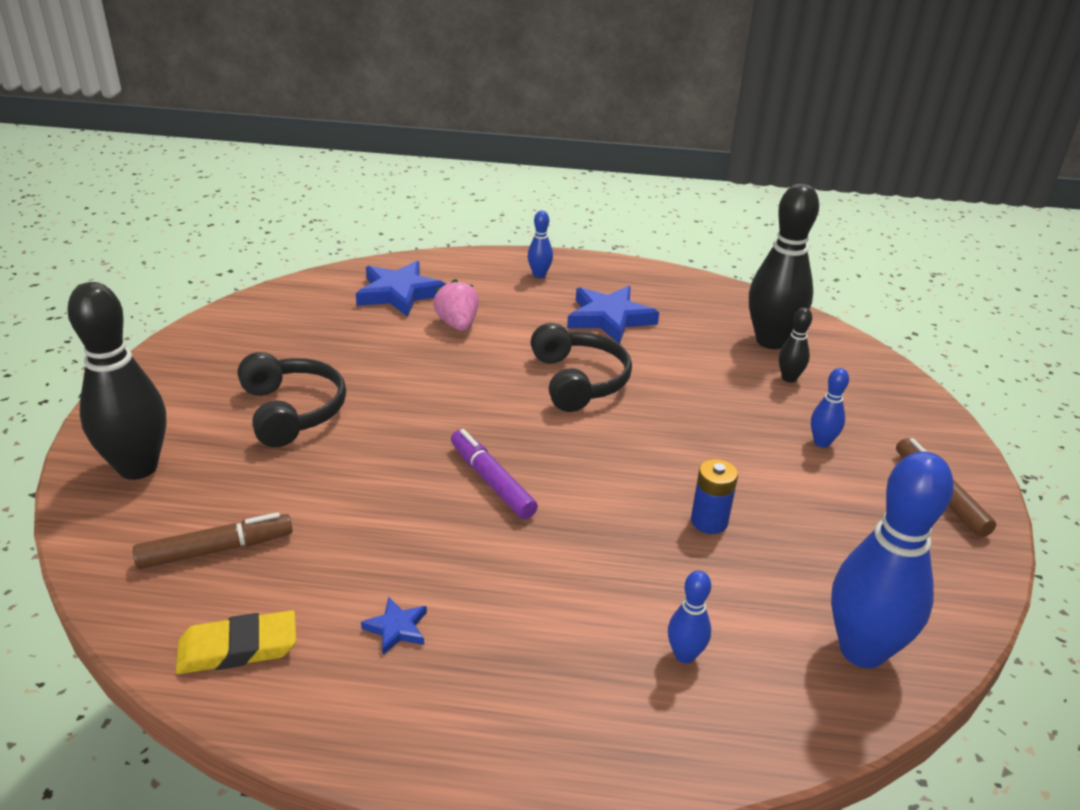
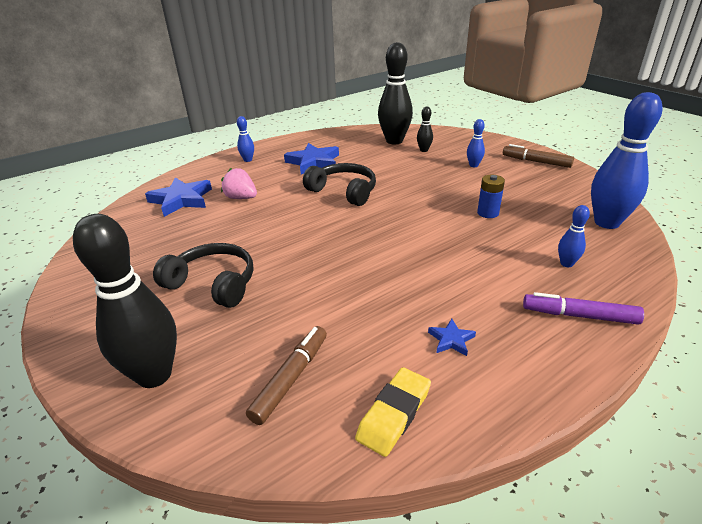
camera: 40 degrees left, 0 degrees up
(492, 481) = (378, 251): purple marker -> purple marker (579, 315)

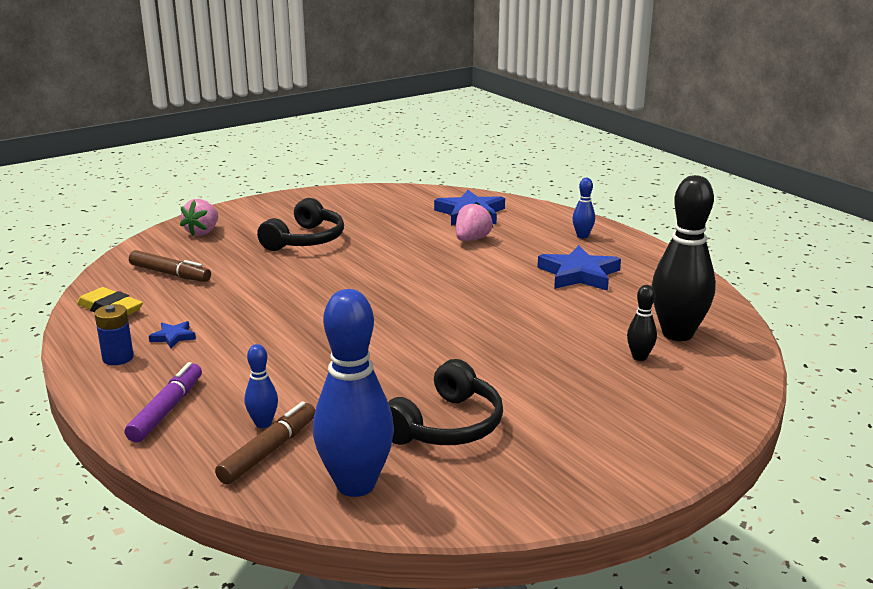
camera: 90 degrees right, 10 degrees down
(154, 375) = (202, 232): black bowling pin -> pink strawberry
(344, 191) = (484, 293): black headphones -> black headphones (446, 426)
(473, 165) = (577, 396): blue bowling pin -> none
(488, 213) = (407, 387): blue battery -> blue battery (118, 358)
(536, 161) = (601, 464): brown marker -> brown marker (269, 451)

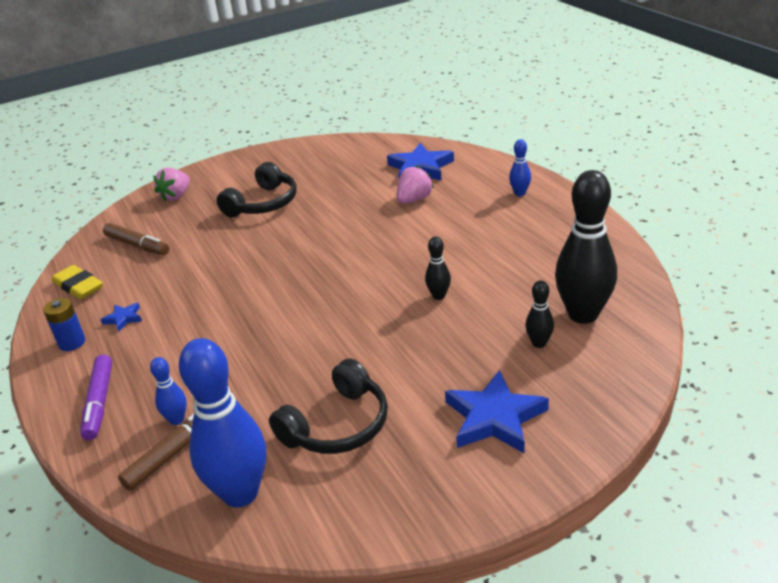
camera: 10 degrees right, 10 degrees up
(167, 410) = (99, 403): purple marker -> purple marker turned 150 degrees clockwise
(522, 318) = (439, 296): none -> black bowling pin
(579, 274) = (505, 241): blue star -> blue star (494, 417)

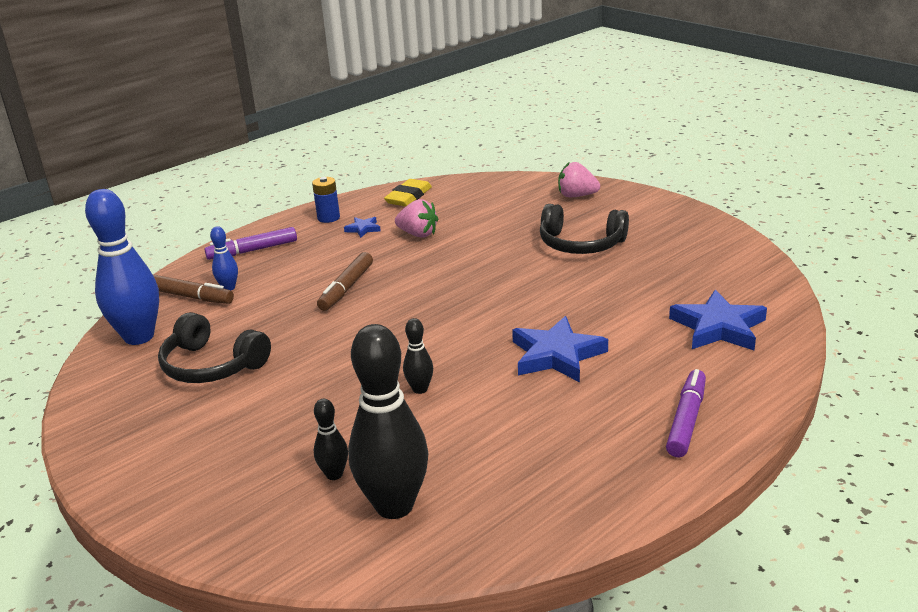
camera: 75 degrees right, 5 degrees down
(137, 245) = (479, 203): brown marker -> brown marker (346, 288)
(414, 200) = (630, 337): pink strawberry -> pink strawberry (418, 234)
(494, 417) = (211, 456): blue star -> blue star (556, 355)
(520, 193) = (686, 420): blue bowling pin -> purple marker

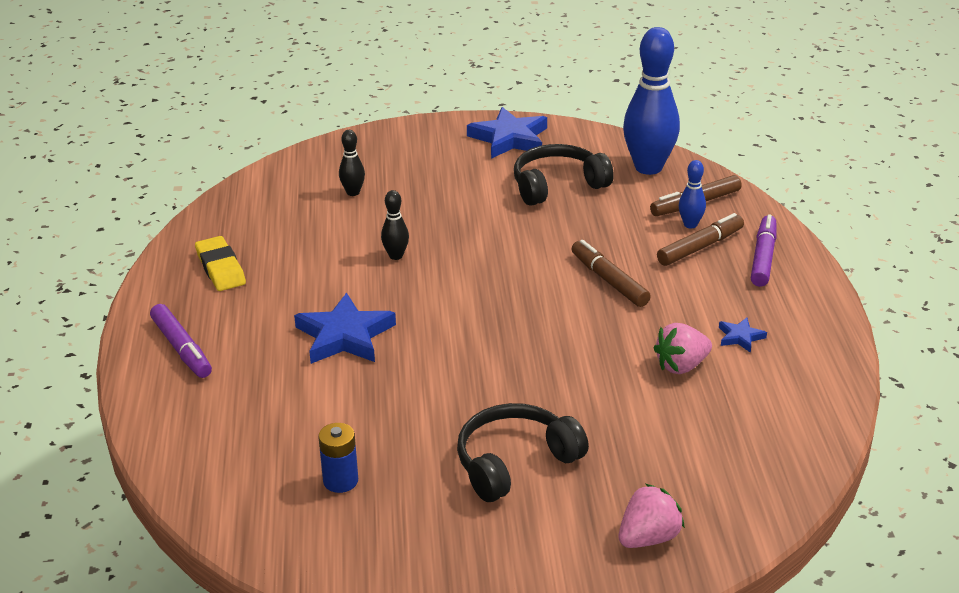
camera: 125 degrees right, 5 degrees up
(261, 274) = (700, 247): none -> brown marker
(328, 218) = (800, 326): blue battery -> blue battery (340, 481)
(394, 506) = (292, 202): black bowling pin -> none
(408, 197) = (803, 403): yellow eraser -> yellow eraser (220, 268)
(718, 327) = (249, 446): blue star -> blue star (509, 138)

